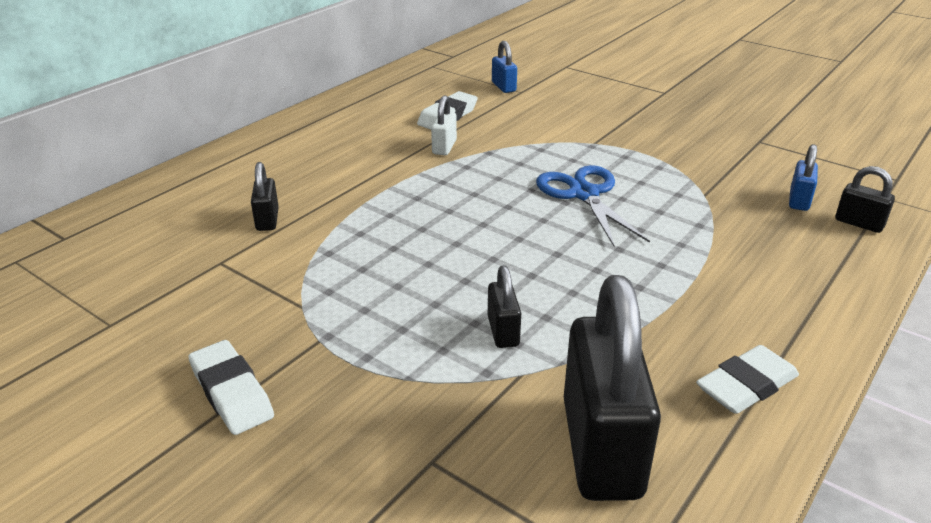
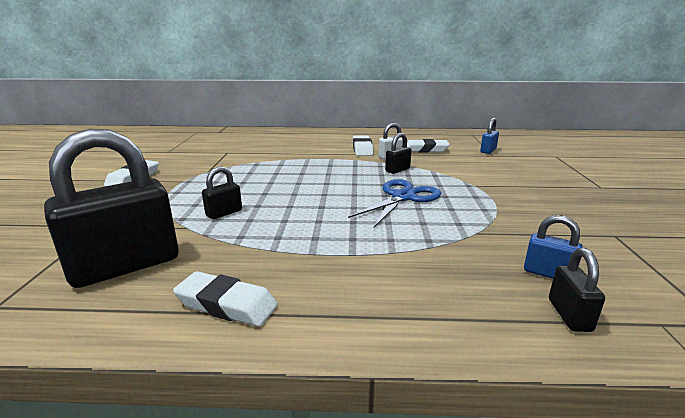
camera: 55 degrees right, 10 degrees down
(267, 220) = (269, 149): black padlock -> black padlock (397, 170)
(383, 151) = (362, 149): none -> white eraser
(799, 200) = (548, 273): blue padlock -> blue padlock turned 45 degrees clockwise

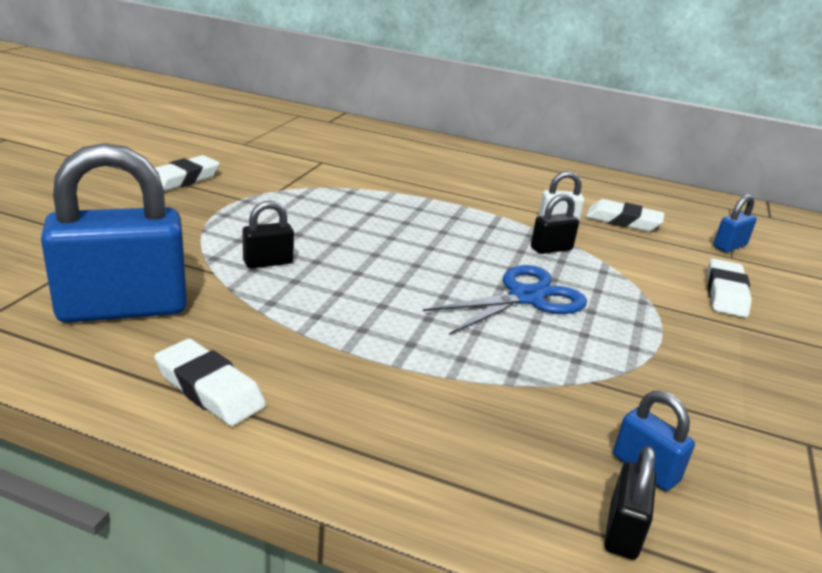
camera: 15 degrees right, 5 degrees up
(126, 266) = (123, 308): black padlock -> blue padlock
(362, 149) = (523, 198): white eraser -> white eraser (725, 293)

